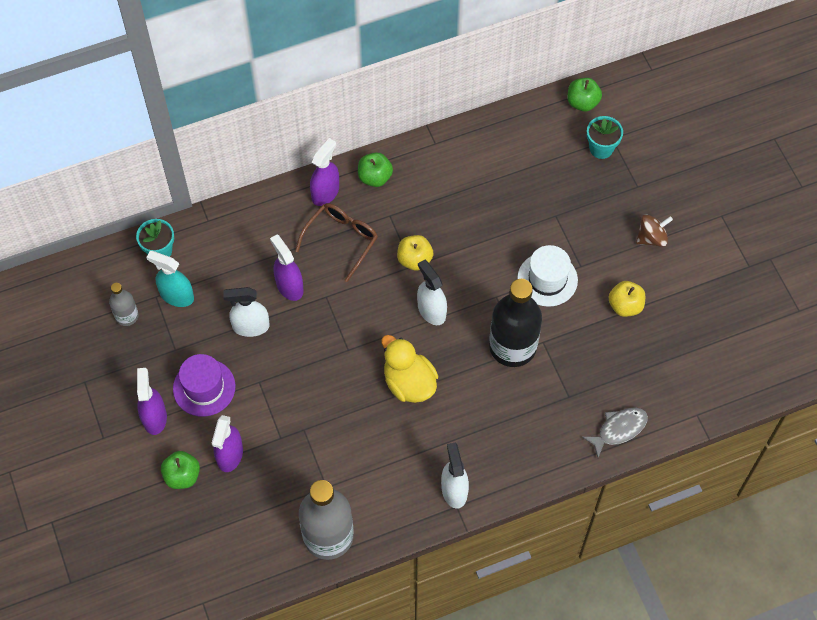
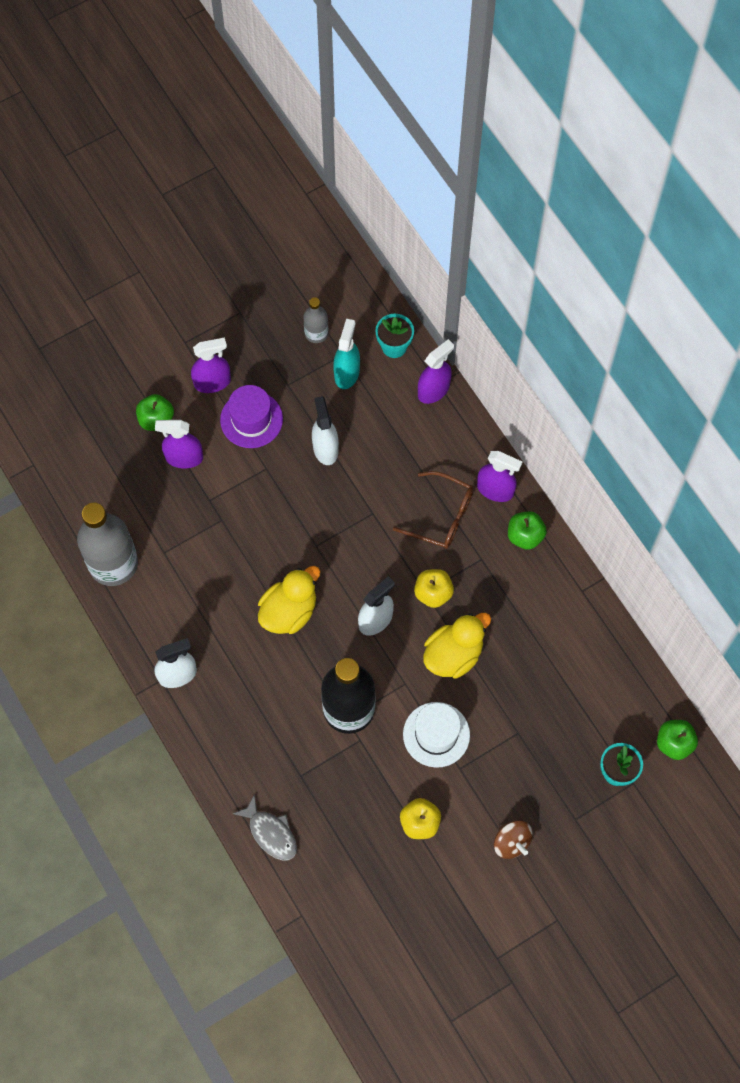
camera: 80 degrees right, 5 degrees up
(289, 286) = (377, 476): purple spray bottle -> purple spray bottle (433, 390)
(476, 253) = (453, 655): none -> yellow duck

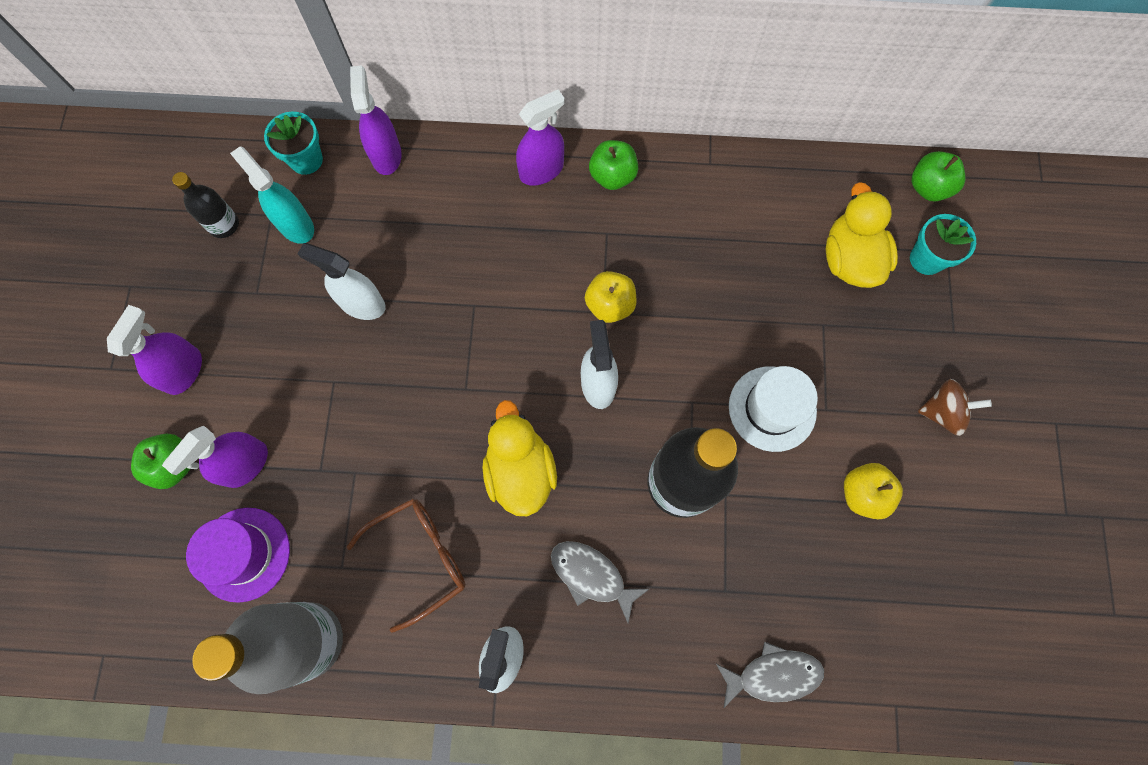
camera: 55 degrees left, 5 degrees up
(251, 419) = (263, 358): purple hat -> purple hat (243, 554)
(256, 693) = (591, 576): none -> grey fish
(316, 333) = (224, 225): grey bottle -> black bottle
(441, 516) = (530, 240): brown glasses -> brown glasses (419, 558)
(453, 655) = (693, 330): yellow duck -> yellow duck (850, 259)

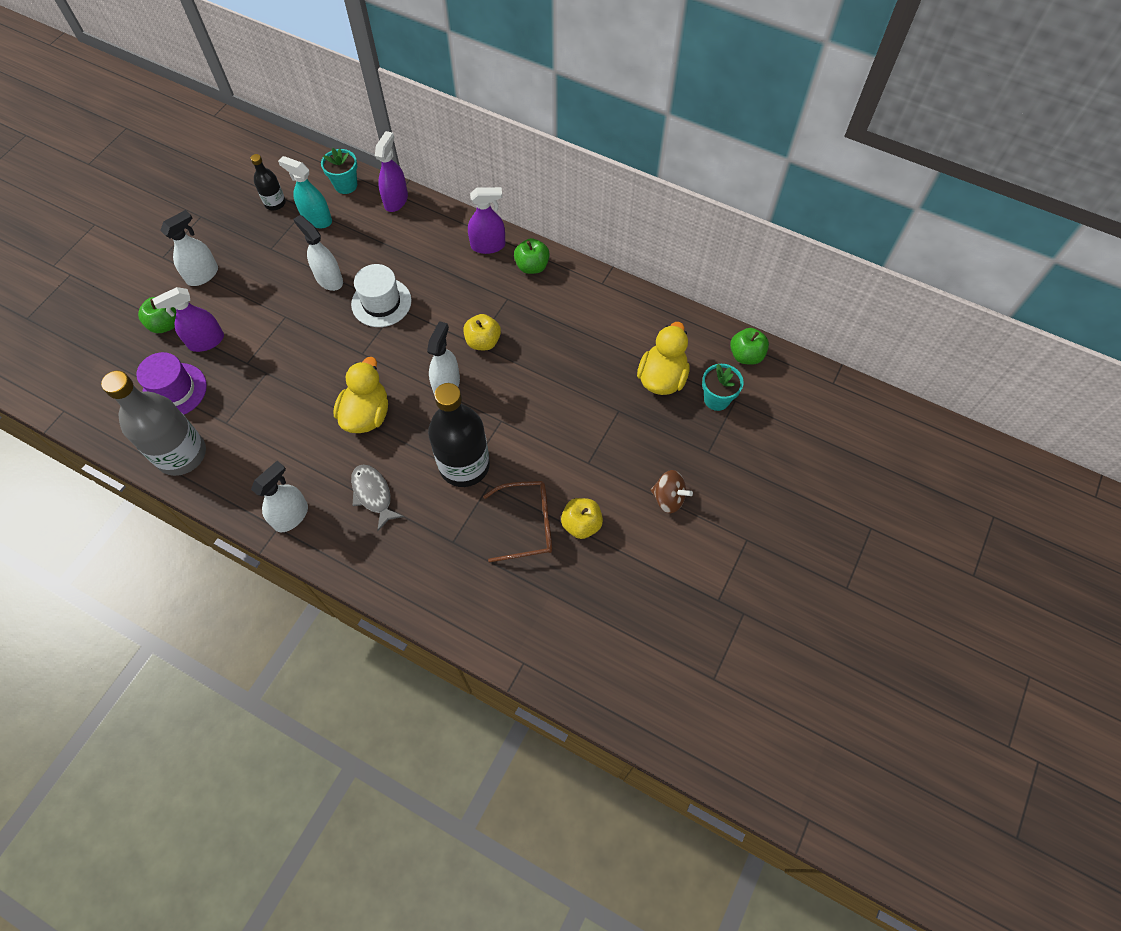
camera: 25 degrees right, 10 degrees down
(184, 371) = (202, 275): purple spray bottle -> white spray bottle
(295, 225) = (317, 219): turquoise spray bottle -> turquoise spray bottle turned 45 degrees counterclockwise
(419, 558) = (274, 438): brown glasses -> brown glasses (527, 524)
(772, 408) = (552, 446): white hat -> white hat (381, 302)
(773, 674) = (453, 605): grey fish -> none

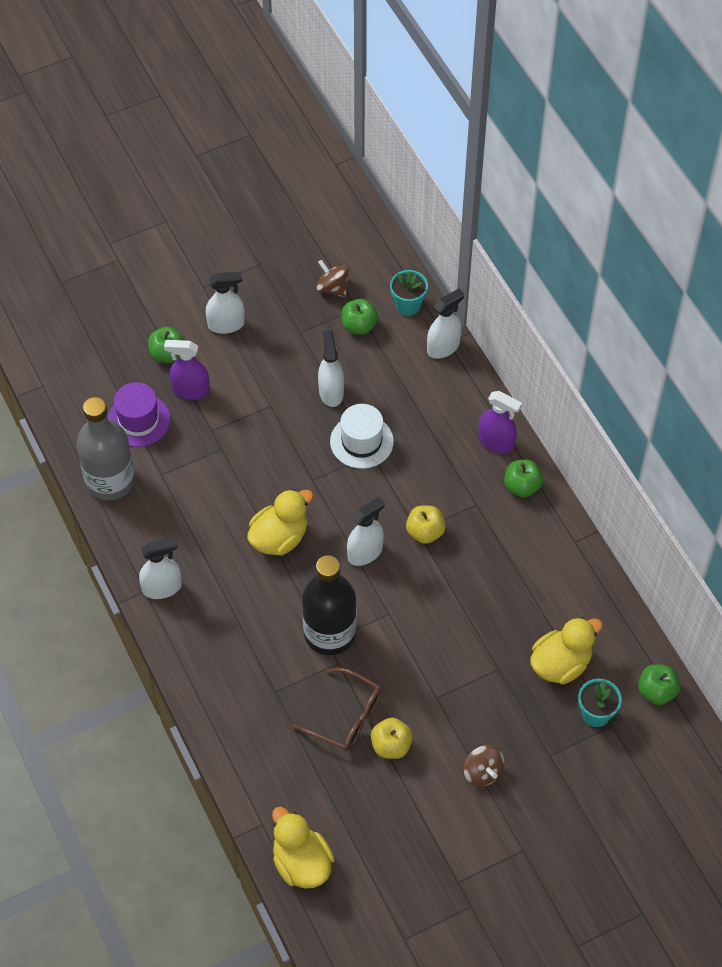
camera: 35 degrees right, 5 degrees down
(275, 203) = (333, 288): black bottle -> brown spinning top
(317, 219) = (359, 326): turquoise spray bottle -> green apple
(373, 494) = (238, 611): grey fish -> none
(396, 200) = (443, 347): purple spray bottle -> white spray bottle
(581, 673) = (301, 863): none -> yellow duck

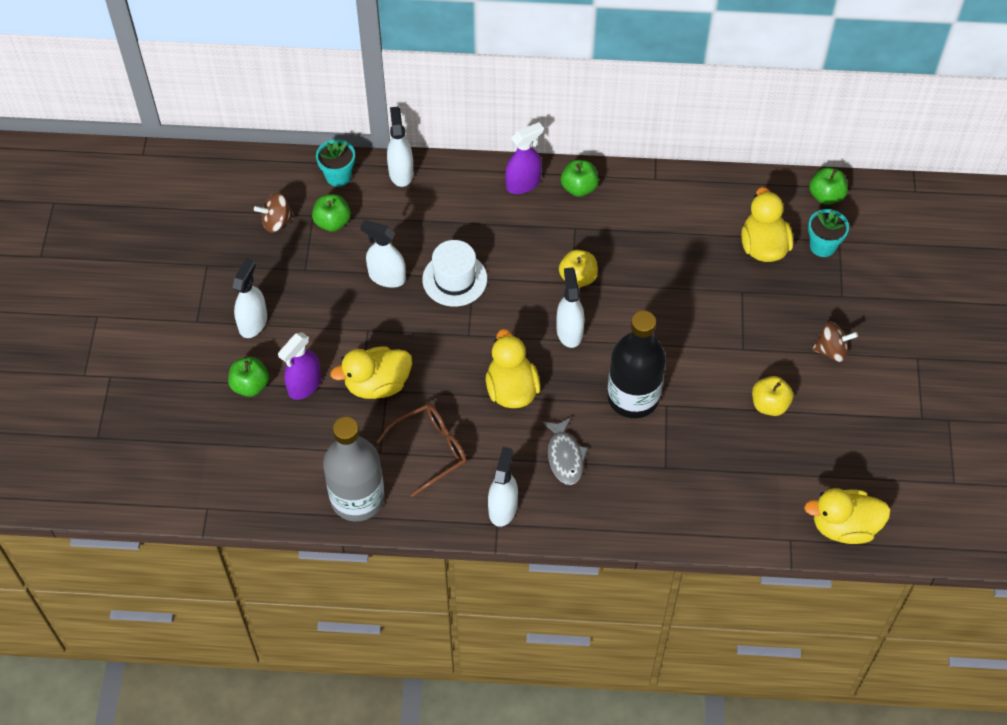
camera: 60 degrees left, 0 degrees up
(138, 420) = (306, 443): purple hat -> none
(223, 439) = (377, 384): none -> yellow duck
(239, 609) = (565, 456): none -> grey fish
(345, 716) = (722, 425): brown glasses -> brown glasses (430, 450)

